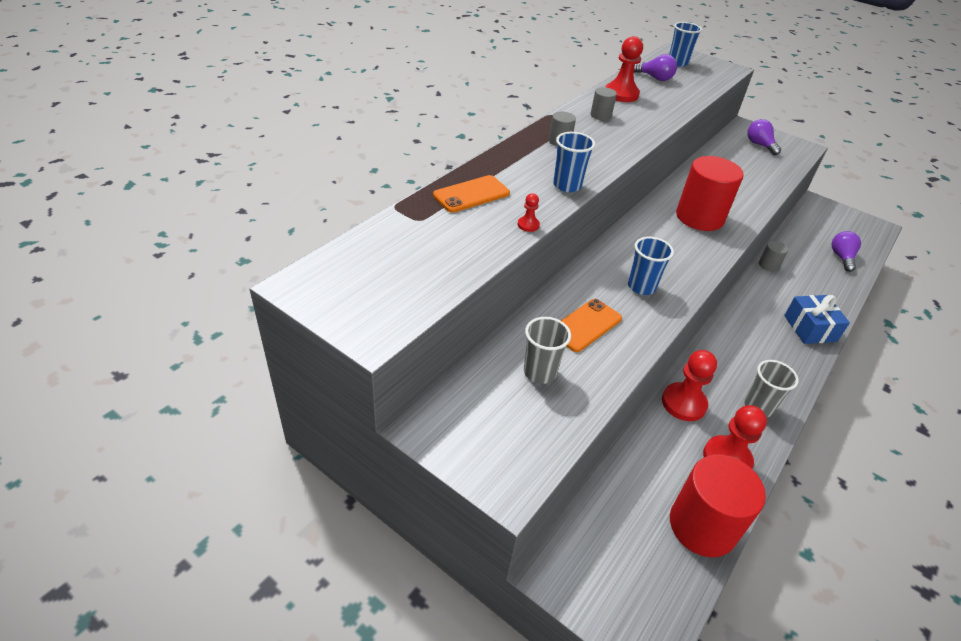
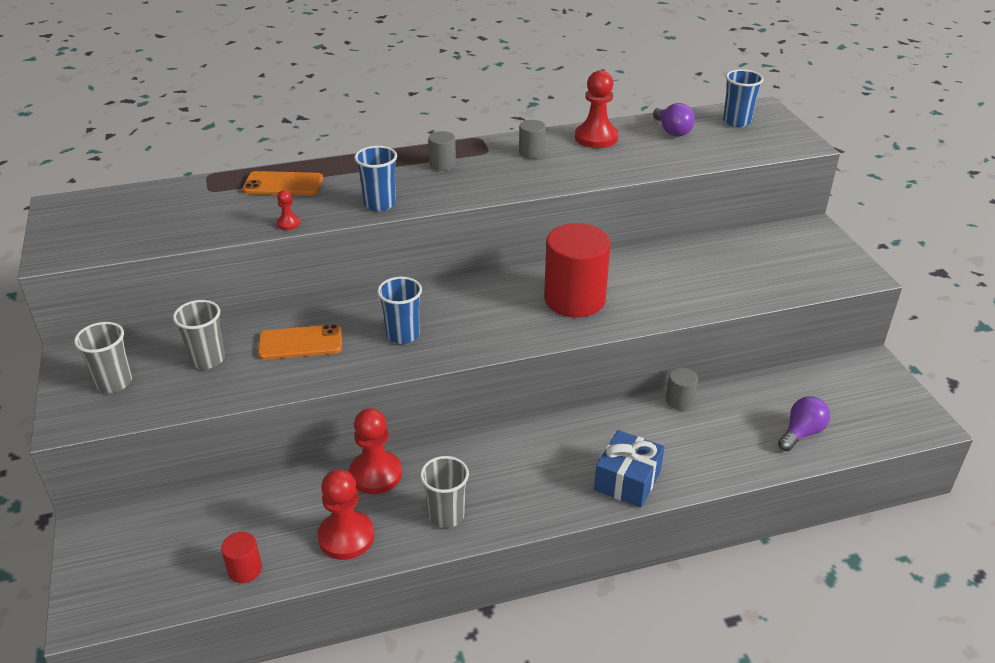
camera: 40 degrees right, 5 degrees down
(496, 432) = (114, 382): none -> grey cup
(702, 526) = (245, 569): red cylinder -> red cylinder, size x0.45
(759, 145) = (795, 253): purple light bulb -> none

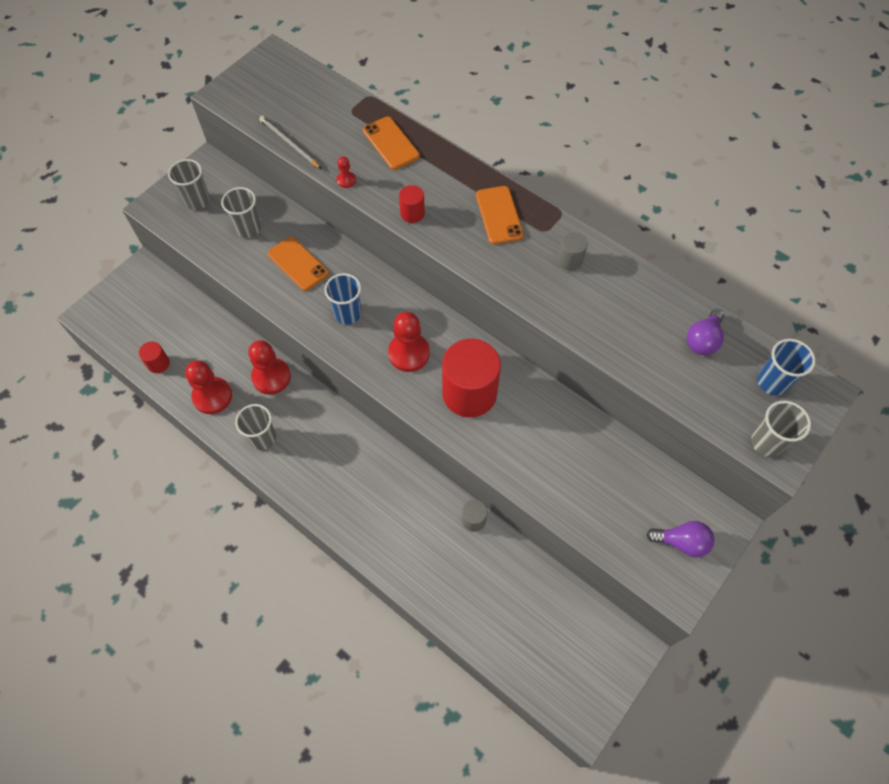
camera: 55 degrees right, 25 degrees up
(192, 238) = (290, 144): none -> grey pencil
(380, 204) = (412, 213): blue cup -> red cylinder
(442, 164) = (499, 215): grey cylinder -> orange phone
(596, 138) = (636, 290): red pawn -> red pawn (409, 353)
(627, 480) = (365, 528): blue gift -> none
(786, 143) = (766, 442): none -> grey cup
(801, 433) = (499, 625): purple light bulb -> purple light bulb (681, 542)

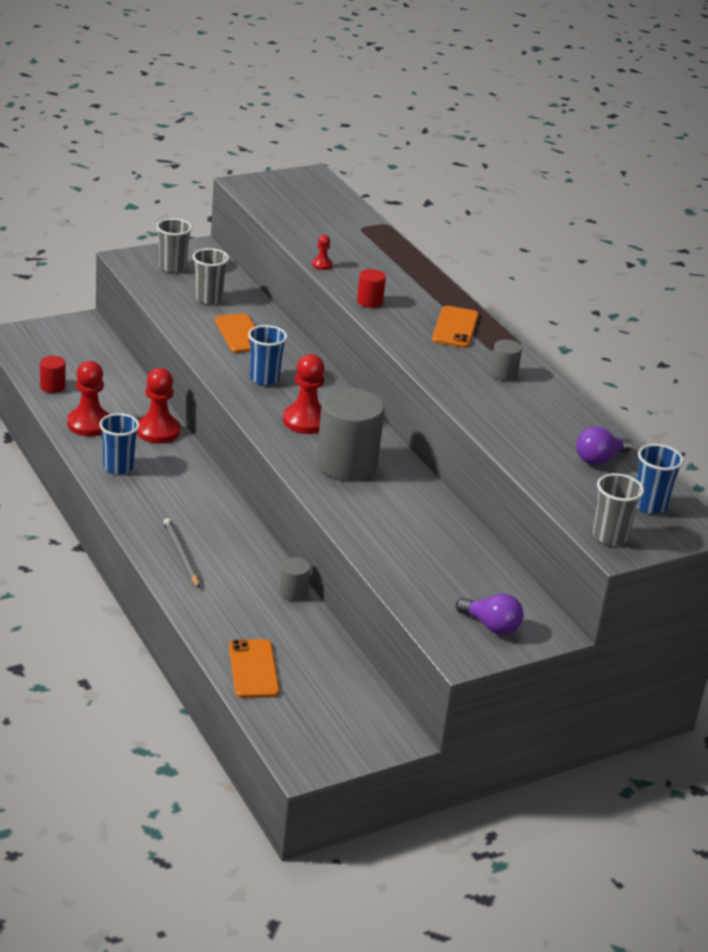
camera: 20 degrees right, 30 degrees down
(263, 438) = (118, 467): grey cup -> blue cup
(290, 144) = (285, 230): grey pencil -> grey pencil (181, 555)
(391, 143) = (384, 257): orange phone -> orange phone (253, 669)
(469, 393) = (346, 464): red cylinder -> grey cylinder

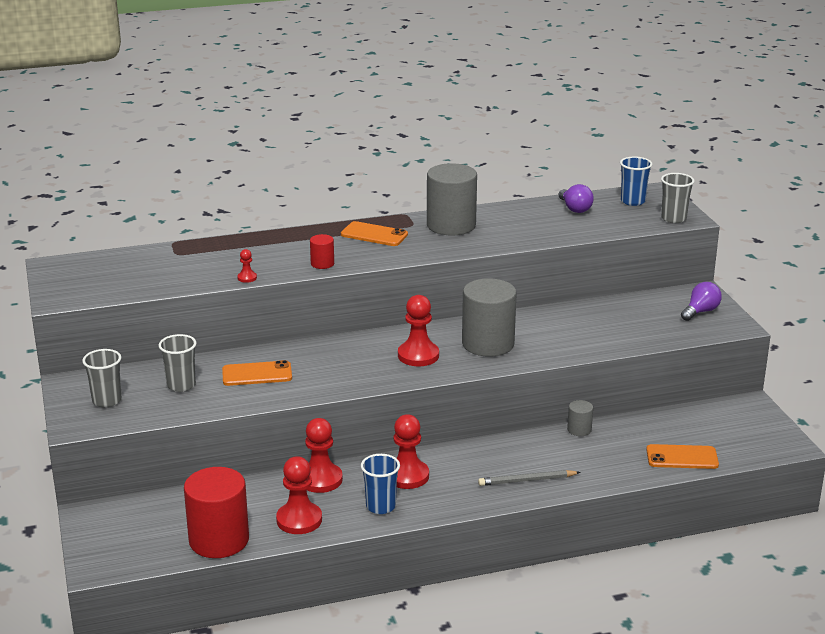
camera: 75 degrees left, 5 degrees down
(52, 386) = (219, 540): red cylinder -> red cylinder, size x2.20
(174, 480) = (407, 476): none -> red pawn
(264, 378) = (342, 368): blue cup -> none
(503, 374) = (451, 225): grey cylinder -> grey cylinder, size x2.20

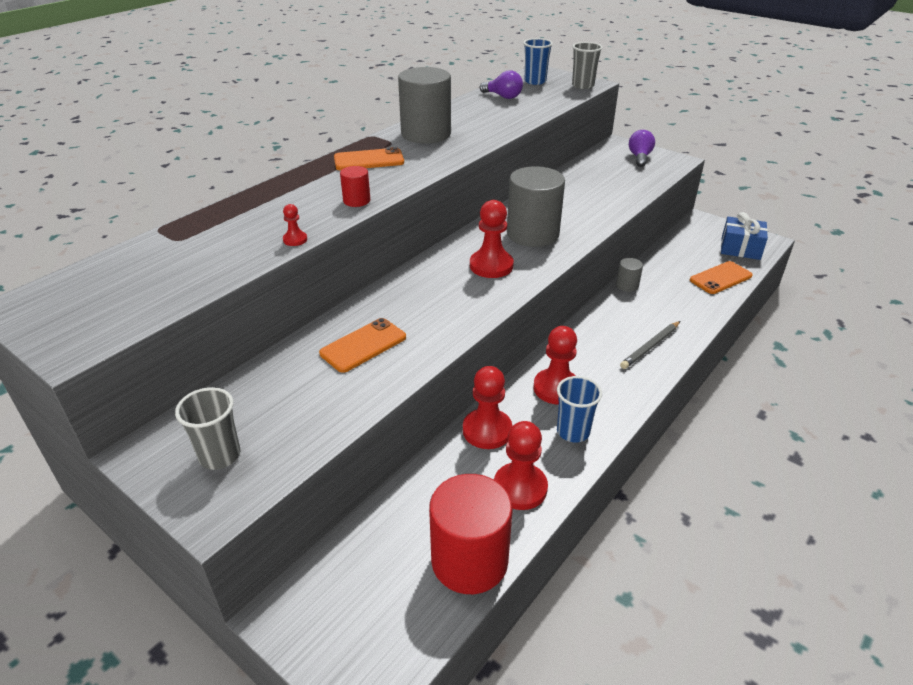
camera: 35 degrees left, 10 degrees up
(181, 385) = (293, 394): grey cup -> none
(748, 442) = (740, 248): none -> blue gift

